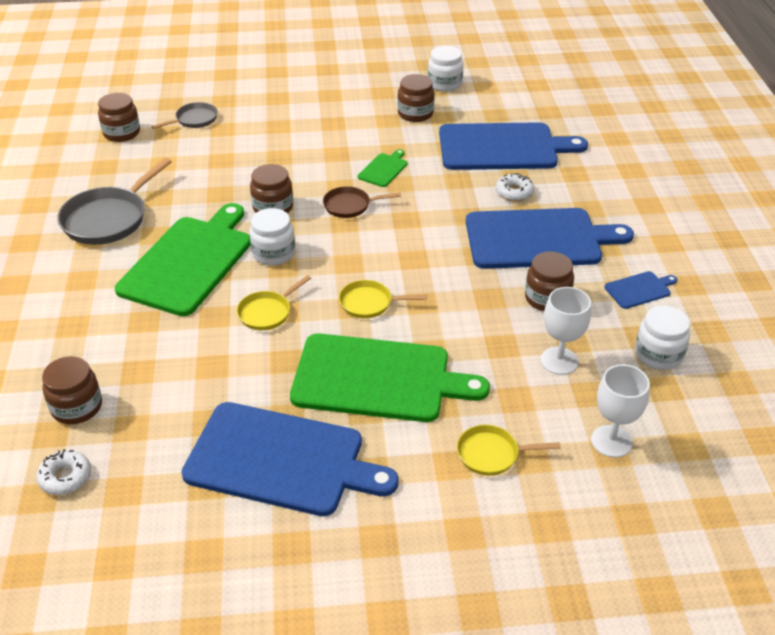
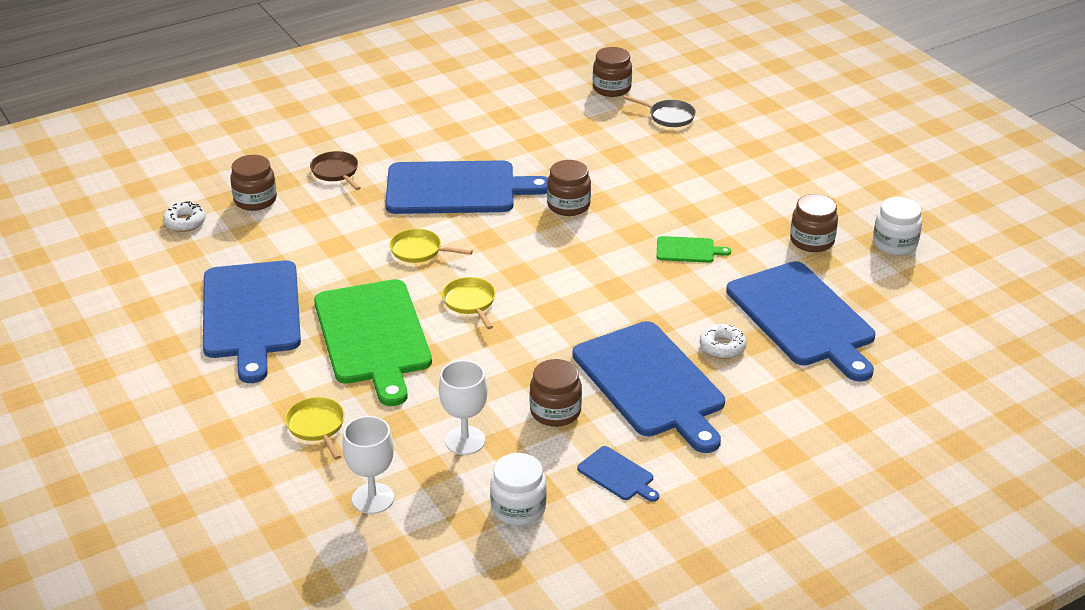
camera: 65 degrees right, 5 degrees down
(109, 219) = (484, 129): grey pan -> none
(188, 262) = (456, 188): green cutting board -> blue cutting board
(273, 253) = (501, 228): white jar -> none
(350, 206) = (608, 248): brown pan -> brown pan (336, 172)

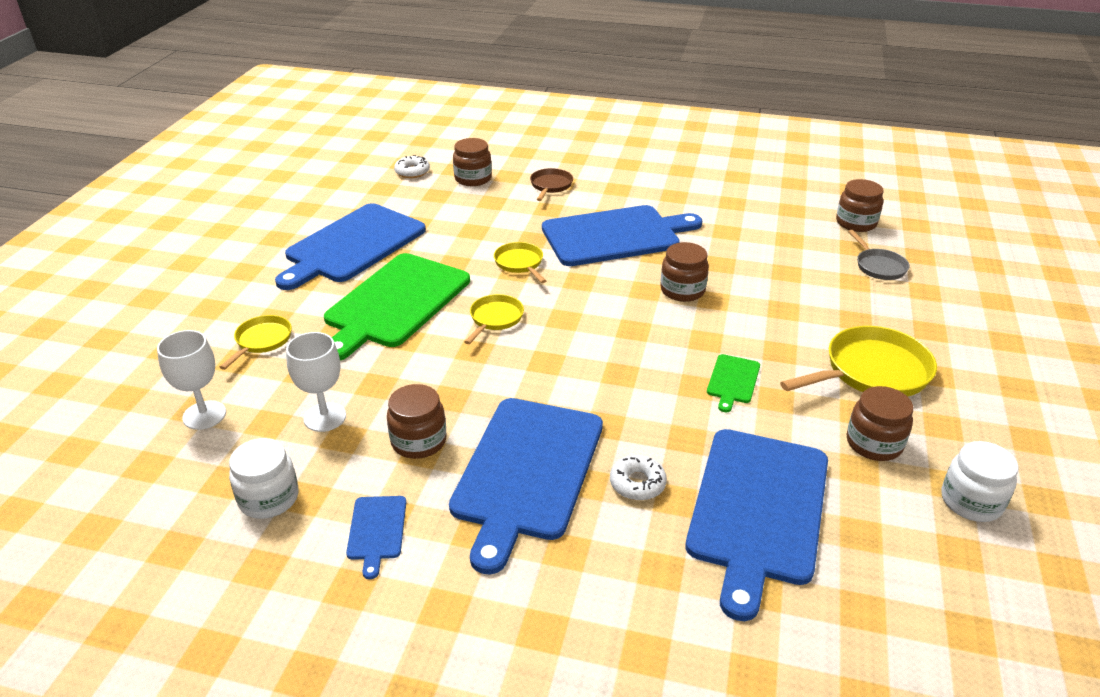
camera: 45 degrees right, 0 degrees up
(456, 188) = (615, 235): blue cutting board -> blue cutting board turned 60 degrees counterclockwise
(687, 250) = (733, 381): green cutting board -> green cutting board turned 60 degrees clockwise
(756, 196) = (871, 372): none -> yellow pan

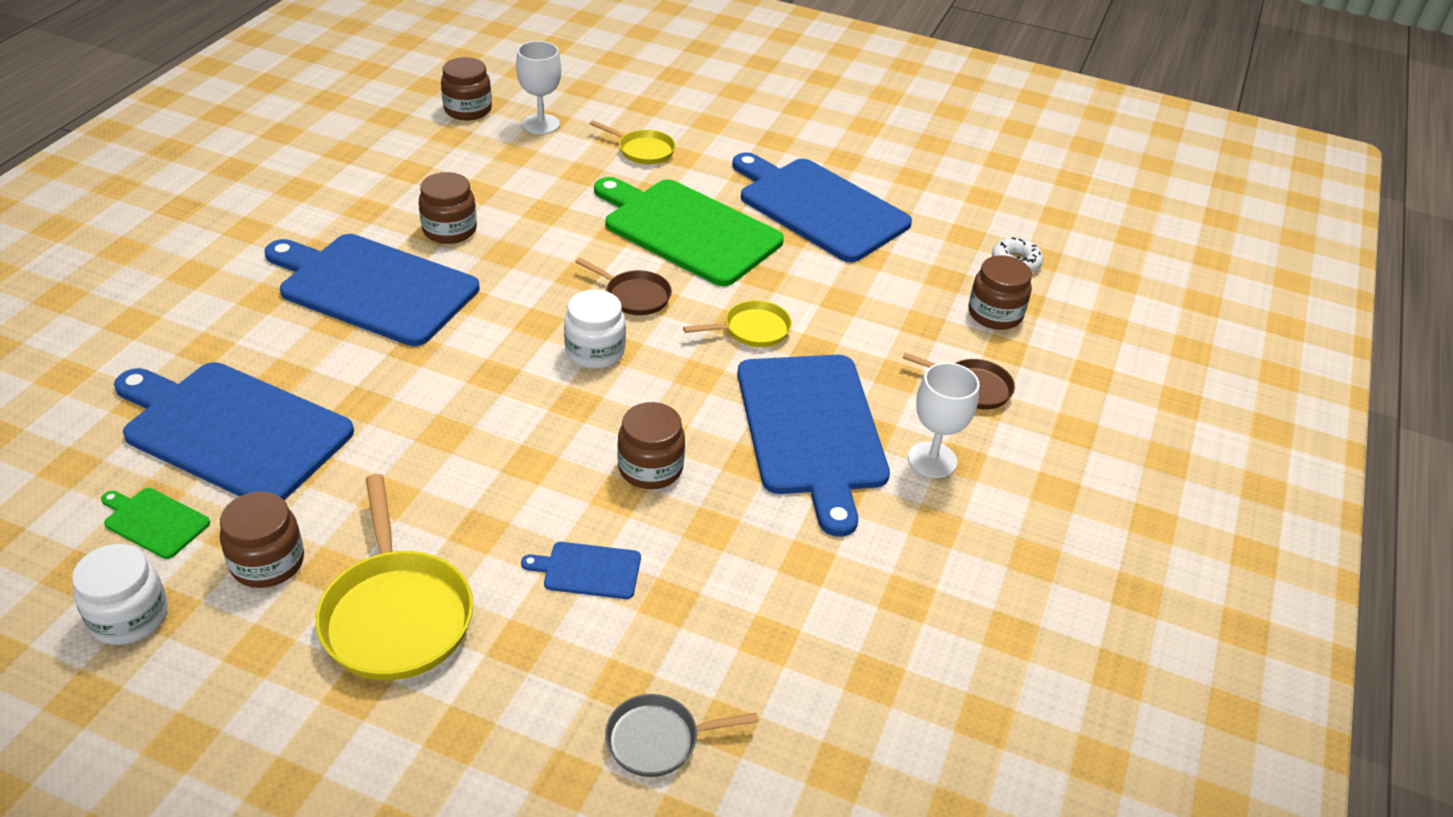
camera: 95 degrees right, 5 degrees up
(269, 498) = (418, 154): white jar -> white jar (595, 351)
(325, 417) = (509, 182): white goblet -> white goblet (932, 460)
(377, 530) = (350, 202): blue cutting board -> blue cutting board (588, 570)
(495, 319) = (634, 296): yellow pan -> brown pan
(637, 483) = (317, 354): white donut -> none
(733, 381) = (440, 467): green cutting board -> green cutting board (154, 522)
(856, 223) = (814, 765): brown jar -> brown jar (468, 110)

